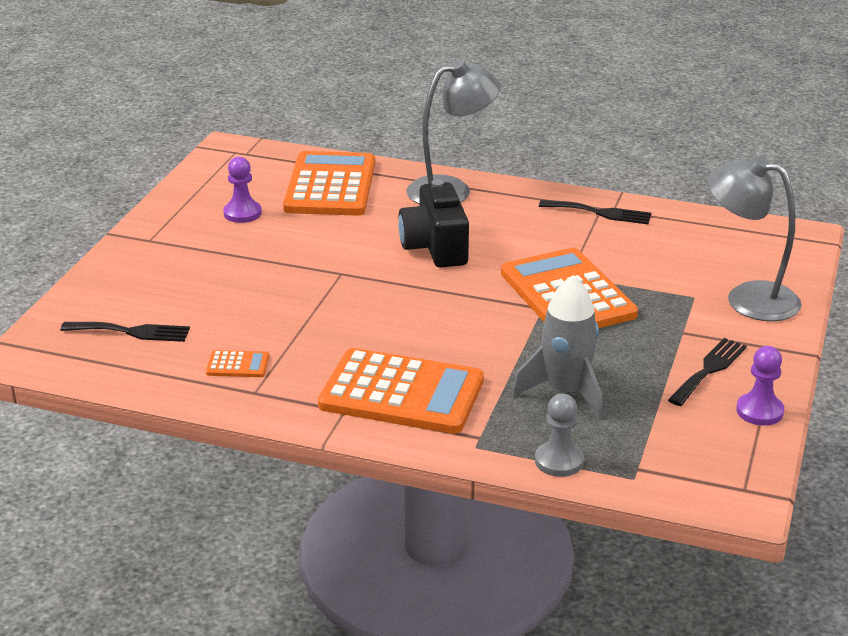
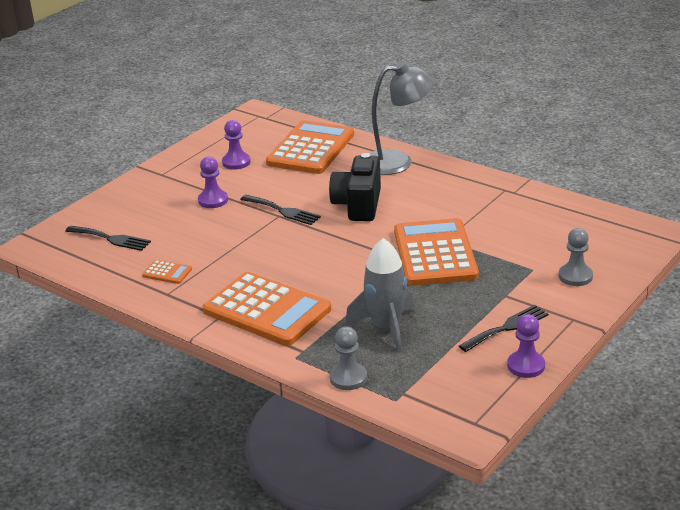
camera: 20 degrees right, 0 degrees up
(242, 265) = (213, 200): none -> purple pawn
(600, 213) = (501, 193): black fork -> black fork (283, 211)
(748, 298) = (575, 276): grey lamp -> grey pawn

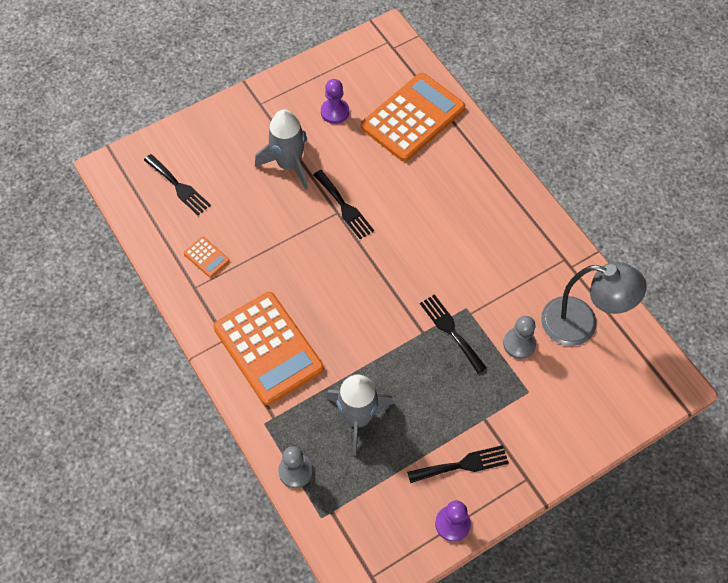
camera: 20 degrees right, 30 degrees up
(213, 200) = (289, 164): purple pawn -> grey rocket
(358, 205) = (416, 226): black camera -> none
(398, 162) = (485, 173): grey lamp -> grey lamp (581, 324)
(435, 254) = (451, 330): orange calculator -> black fork
(575, 276) = (562, 419): grey pawn -> grey pawn (519, 344)

